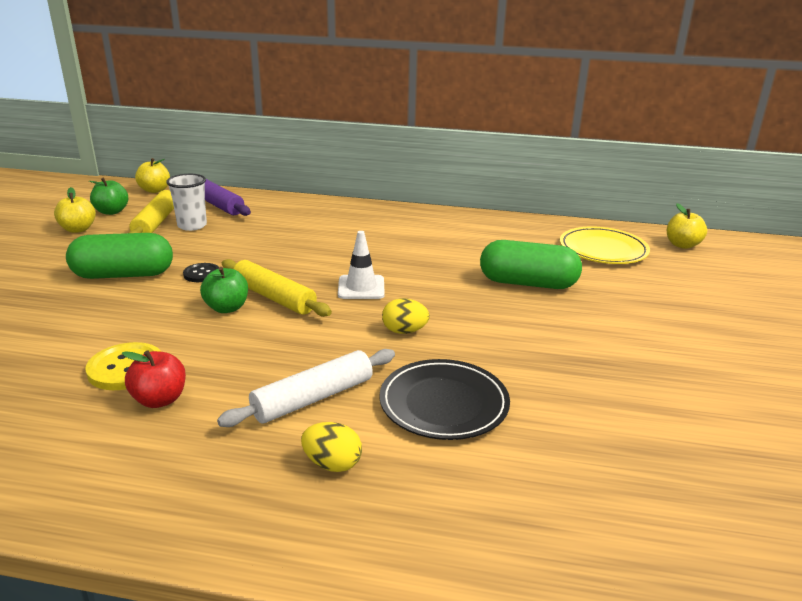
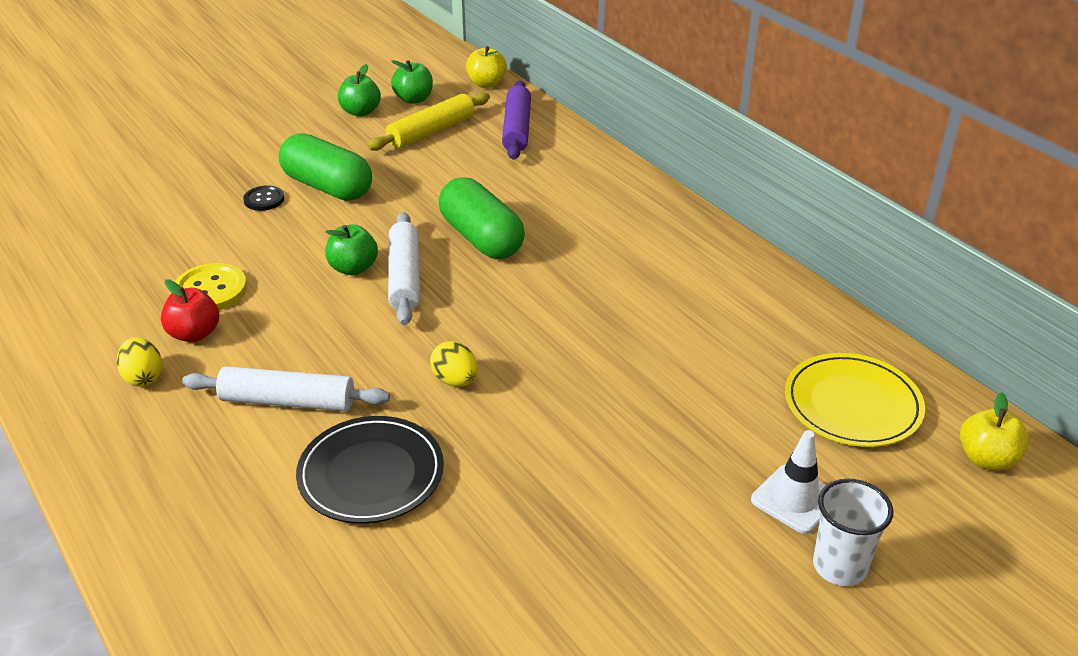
camera: 45 degrees right, 10 degrees up
(78, 229) = (360, 112): yellow apple -> green apple
(192, 225) = (456, 149): white cup -> white cup (839, 566)
(201, 274) = (385, 217): black button -> black button (264, 199)
(274, 297) = (405, 277): yellow rolling pin -> white rolling pin
(332, 464) = (219, 467): yellow egg -> yellow egg (143, 377)
(361, 287) = (494, 307): white traffic cone -> white traffic cone (795, 499)
(527, 283) = (670, 397): green capsule -> green capsule (481, 238)

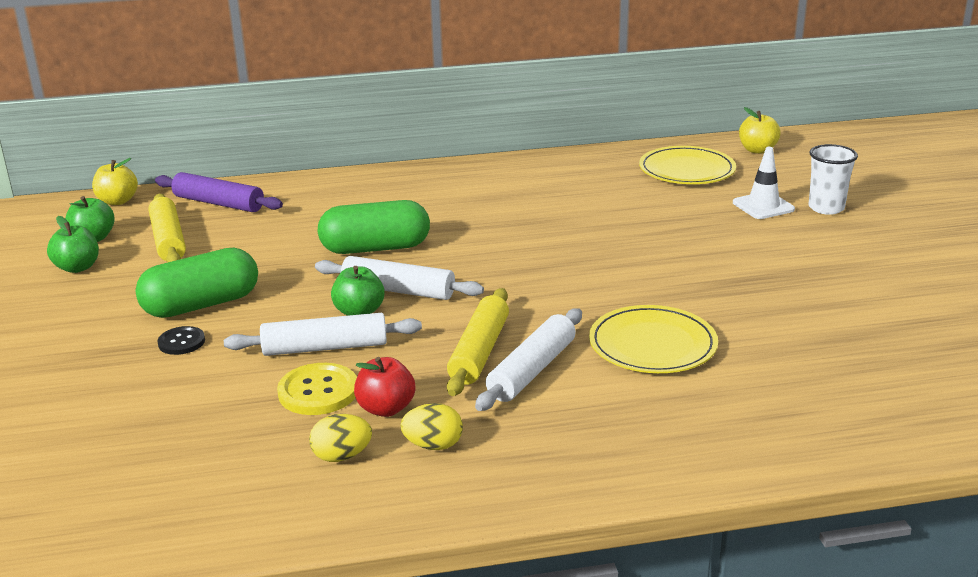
camera: 65 degrees left, 10 degrees down
(283, 270) = (325, 347): none -> white rolling pin
(309, 359) = (479, 352): none -> yellow rolling pin
(371, 474) = (652, 345): black plate -> yellow plate
(455, 380) = (562, 292): yellow egg -> yellow egg (342, 456)

